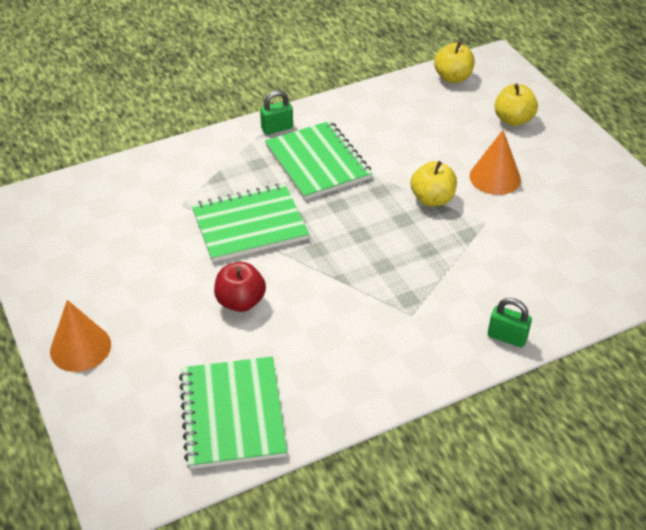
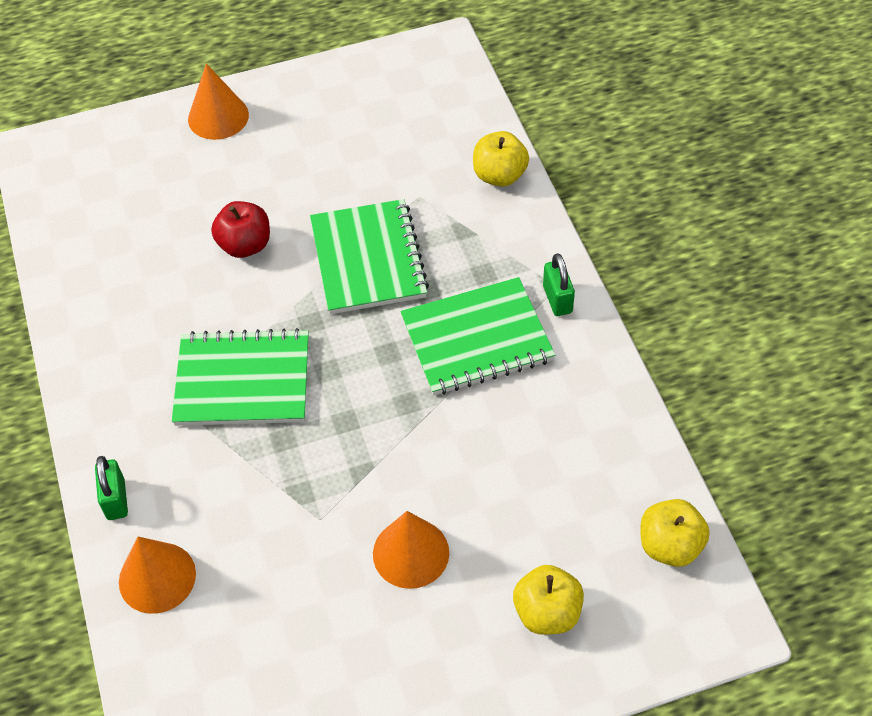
camera: 100 degrees right, 10 degrees up
(232, 414) = (96, 232): green notebook -> green notebook (243, 380)
(432, 199) = (378, 463): yellow apple -> yellow apple (499, 175)
(507, 337) = (116, 499): green padlock -> green padlock turned 45 degrees counterclockwise
(561, 300) = (157, 577): none -> orange cone

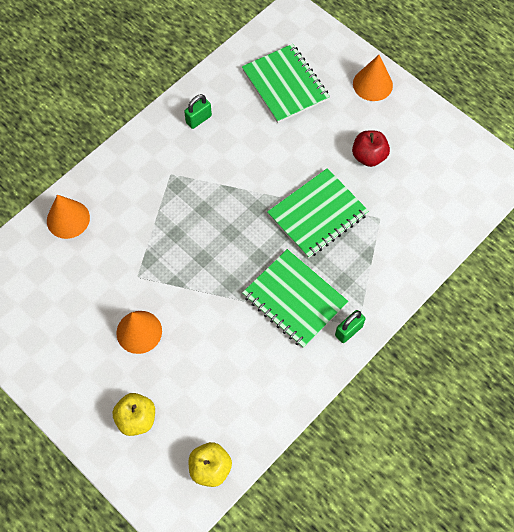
camera: 60 degrees right, 10 degrees up
(116, 499) = (101, 176): green padlock -> green padlock (198, 119)
(243, 380) = (201, 195): green notebook -> green notebook (285, 85)
(245, 245) = (290, 147): red apple -> red apple (368, 156)
(499, 175) = (424, 255): yellow apple -> none

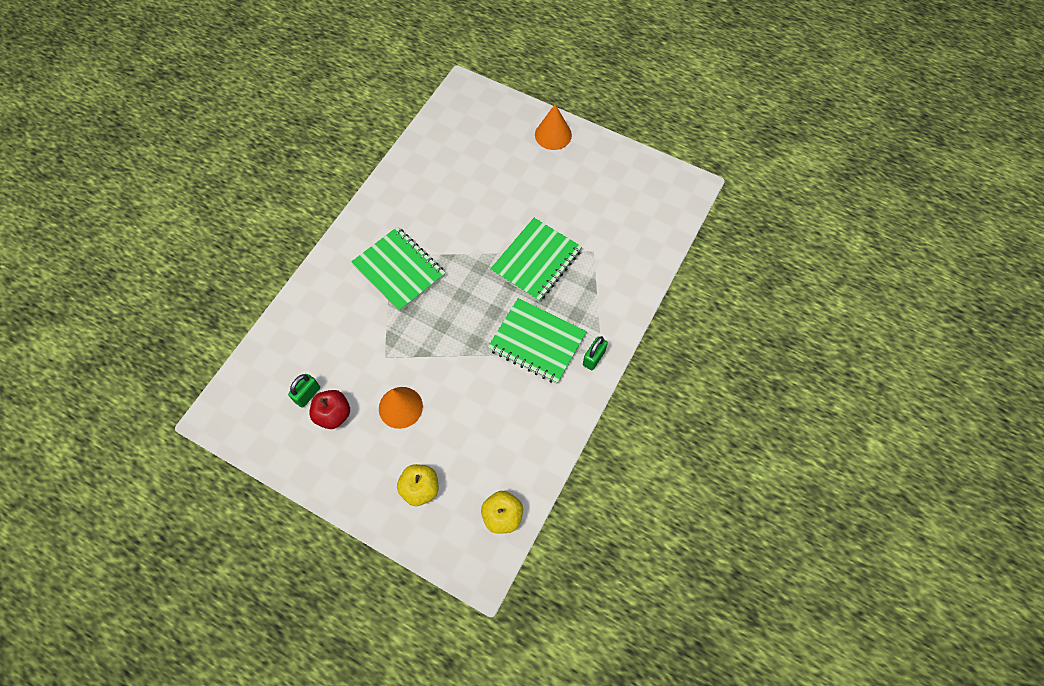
camera: 15 degrees left, 0 degrees up
(68, 219) = (304, 319): orange cone -> none
(198, 119) = (403, 200): green padlock -> green padlock (307, 394)
(285, 85) = (474, 152): green notebook -> green notebook (399, 270)
(368, 156) = (567, 199): red apple -> red apple (333, 414)

